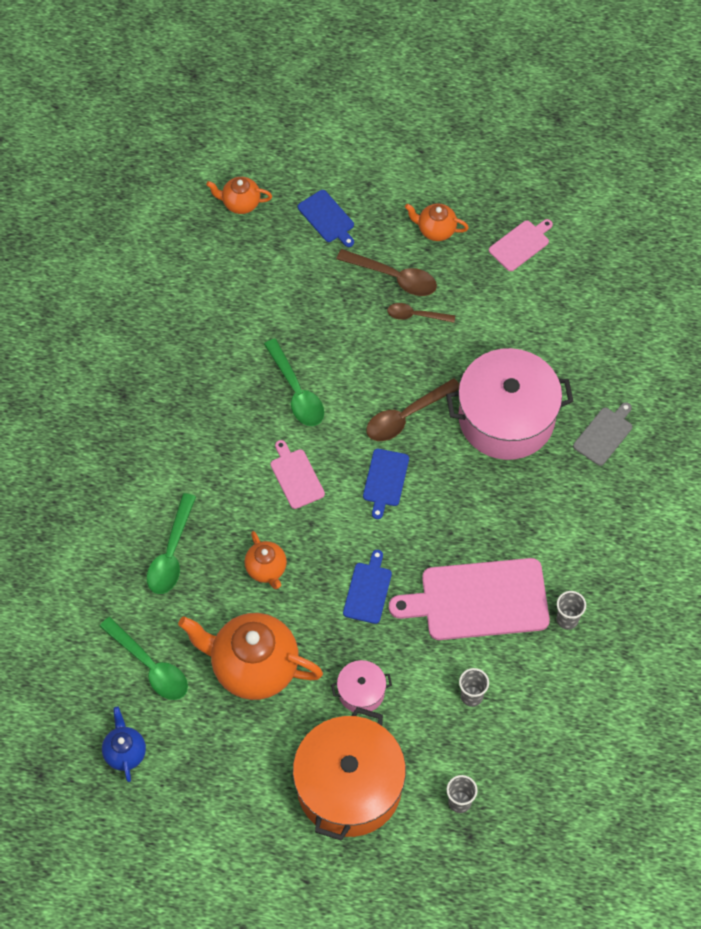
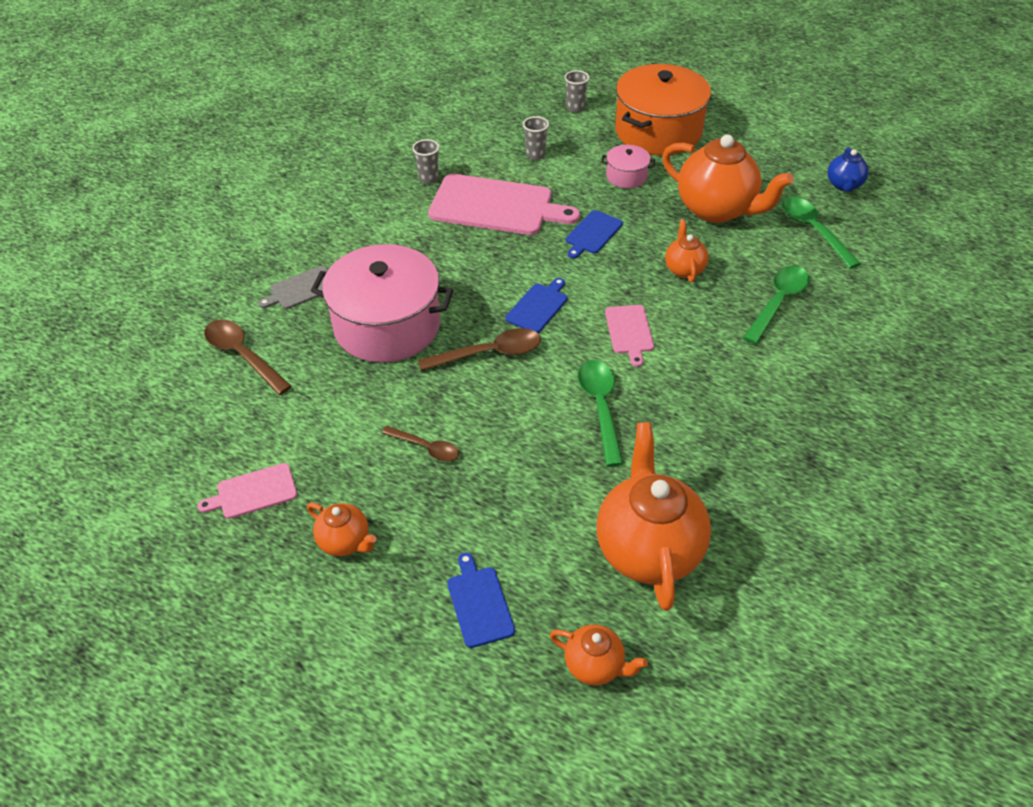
camera: 160 degrees left, 15 degrees down
(227, 287) = (648, 549): none -> orange teapot
(393, 277) = (429, 499): brown spoon -> brown spoon (243, 355)

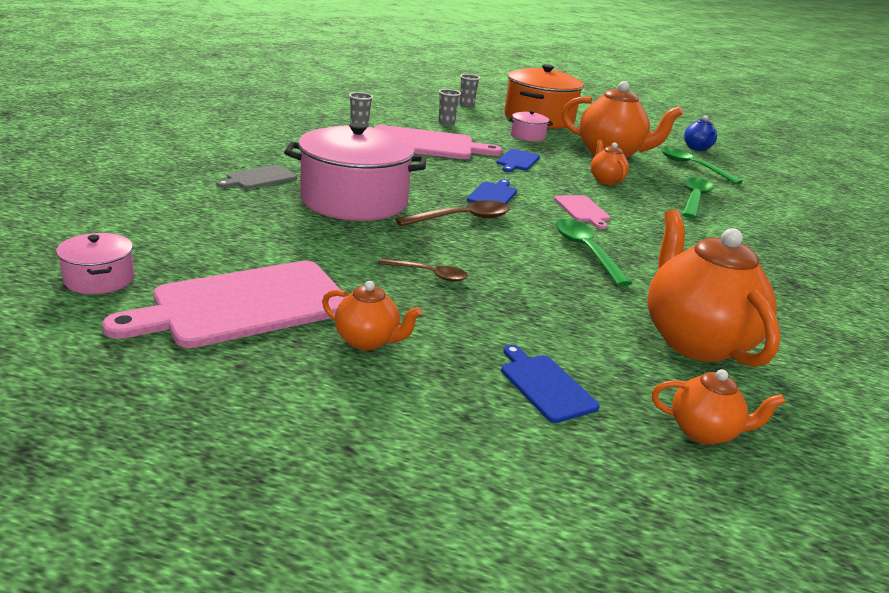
camera: 15 degrees left, 20 degrees down
(142, 457) = (99, 279): none -> pink pot
(243, 355) = (208, 214): brown spoon -> none
(253, 492) = (244, 305): pink cutting board -> pink cutting board, size x2.02

